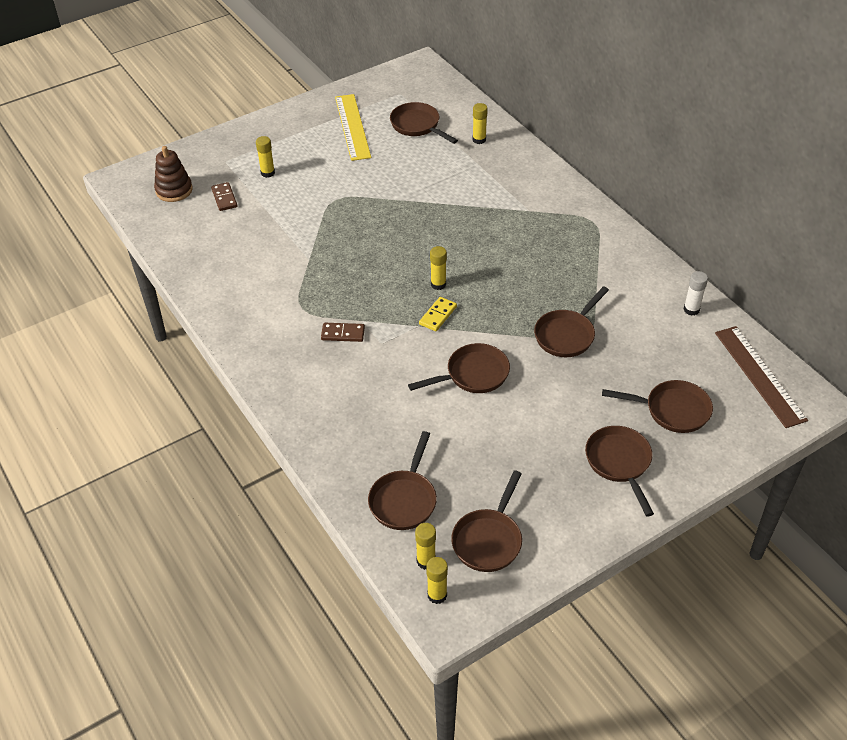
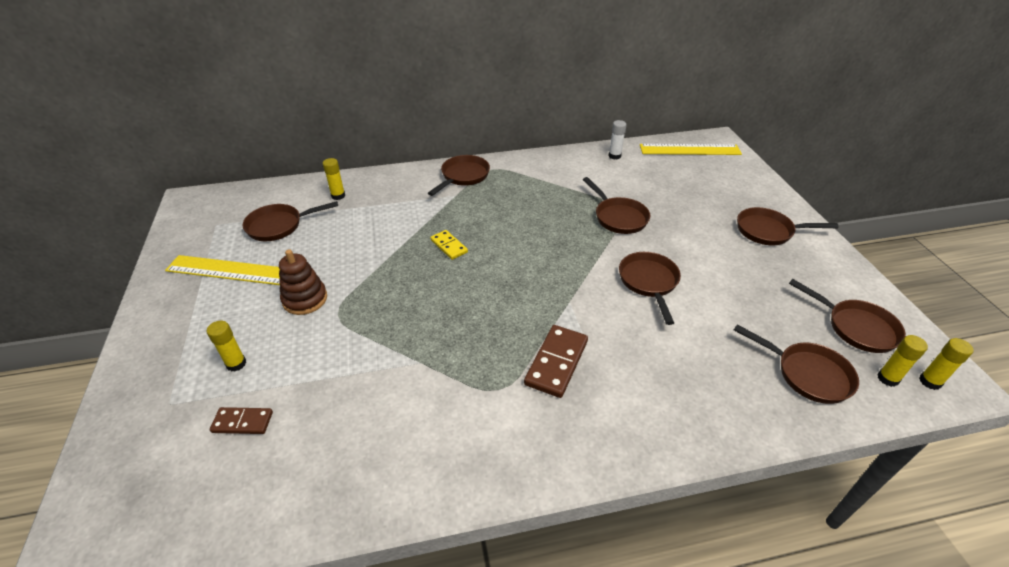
camera: 70 degrees left, 5 degrees down
(174, 190) = (170, 483): brown stacking toy -> brown stacking toy (305, 299)
(343, 334) = (556, 362): brown domino -> brown domino, size x1.62
(438, 284) = (518, 273): yellow glue stick -> none
(438, 315) = (561, 284): yellow domino -> yellow domino (449, 246)
(672, 410) = (716, 192): brown pan -> brown pan (463, 176)
(759, 375) = (689, 149): brown ruler -> yellow ruler

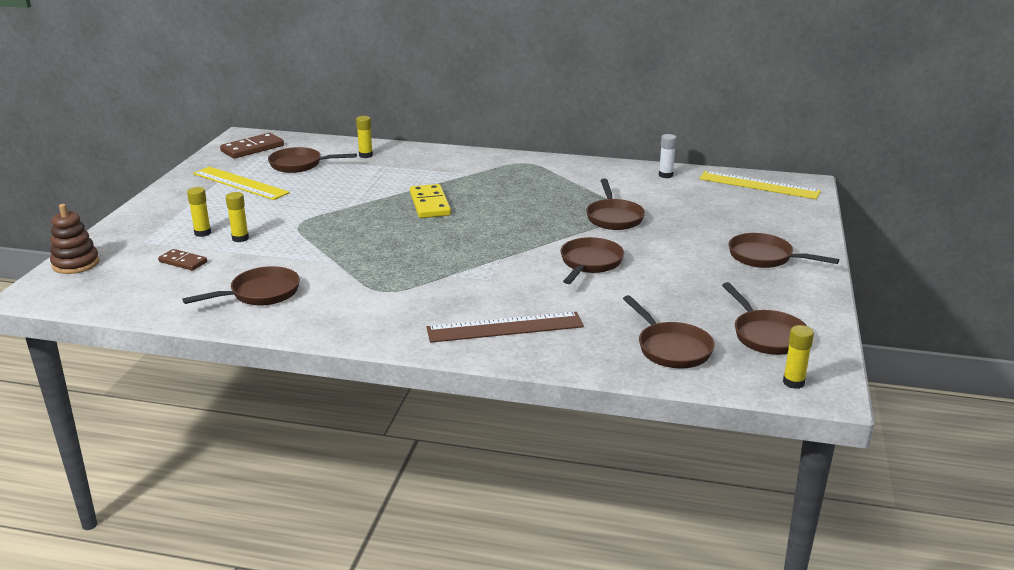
camera: 25 degrees right, 15 degrees down
(305, 299) = (281, 210): brown stacking toy -> brown stacking toy (76, 264)
(449, 246) = (429, 204): yellow domino -> yellow domino, size x1.62
(463, 176) = (492, 163): brown pan -> brown pan (260, 293)
(556, 362) = (447, 288): brown domino -> brown domino (252, 148)
(653, 401) = (505, 327): none -> brown ruler
(887, 378) = (750, 370): yellow glue stick -> yellow glue stick (240, 238)

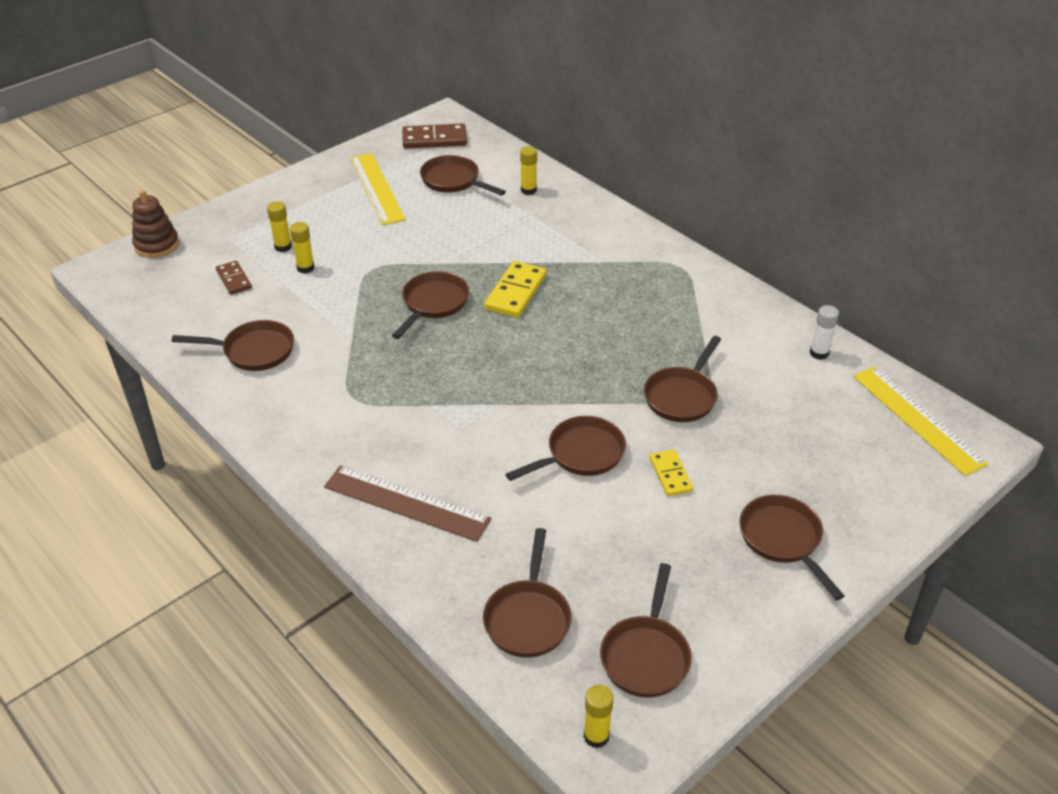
camera: 35 degrees right, 15 degrees up
(375, 227) = (433, 304): none -> brown pan
(659, 253) = (670, 475): none -> yellow domino

